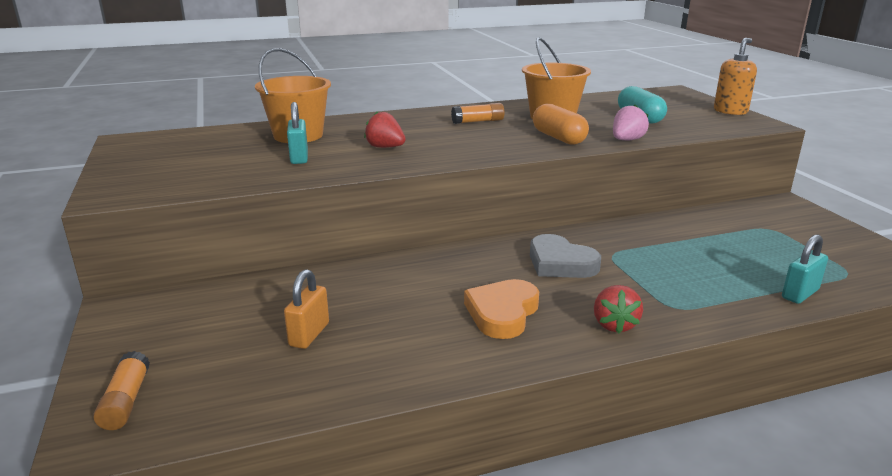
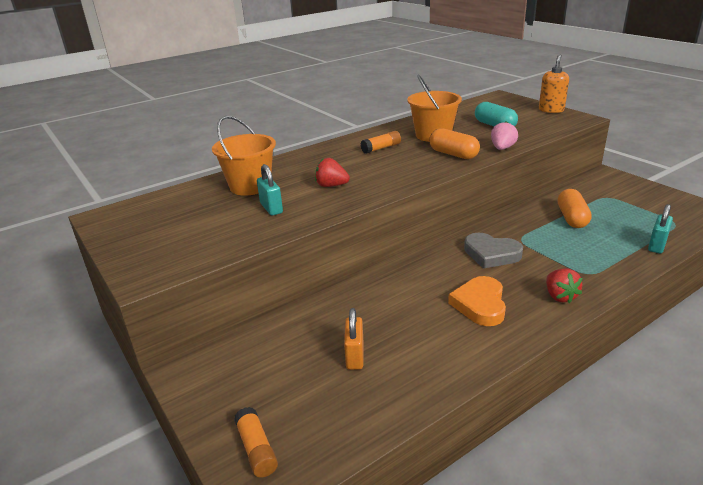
camera: 15 degrees left, 5 degrees up
(700, 243) = (572, 218): none -> orange capsule

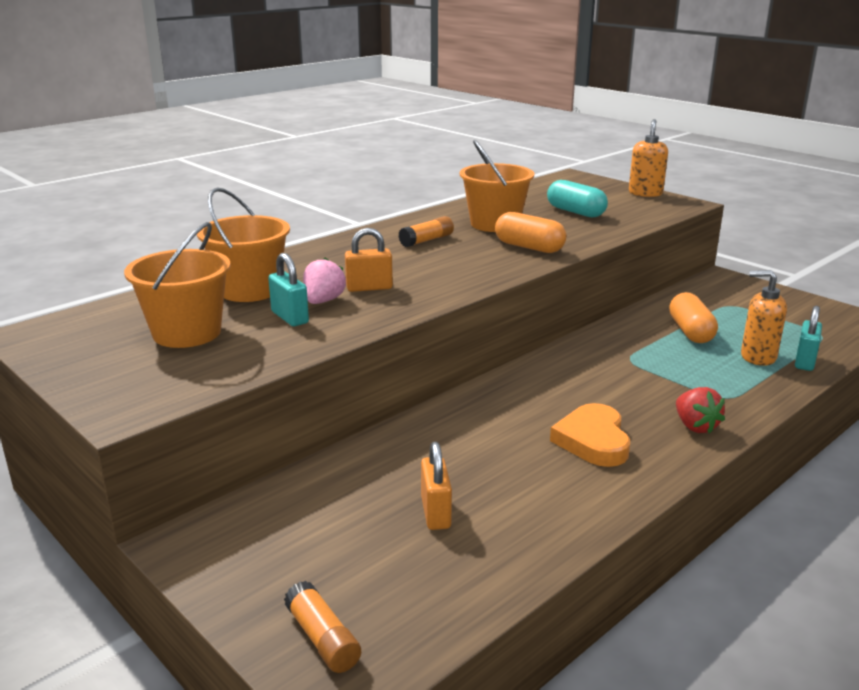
camera: 10 degrees left, 5 degrees down
(200, 218) = (187, 333): none -> orange bucket
(331, 186) = (369, 288): red strawberry -> orange padlock
(491, 254) = (594, 378): grey heart -> none
(502, 148) = (593, 239): pink strawberry -> pink strawberry (323, 301)
(620, 240) = (757, 357): none -> orange soap dispenser

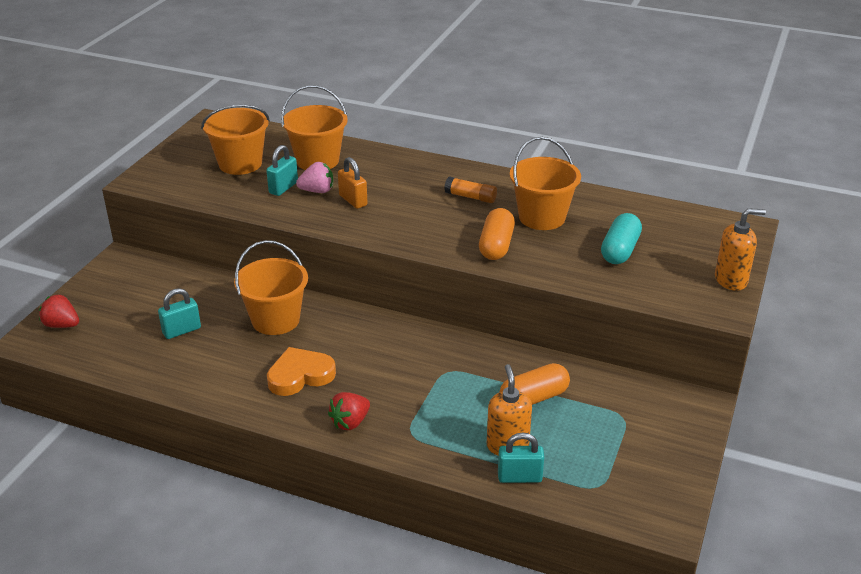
camera: 65 degrees right, 10 degrees up
(322, 639) = (62, 325): orange glue stick -> red strawberry
(436, 513) = (182, 330): orange padlock -> turquoise padlock
(466, 436) = (275, 320): none -> orange bucket

